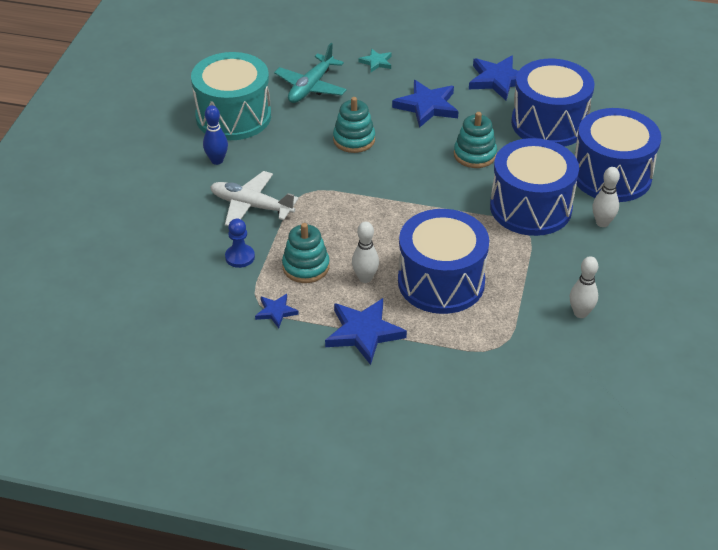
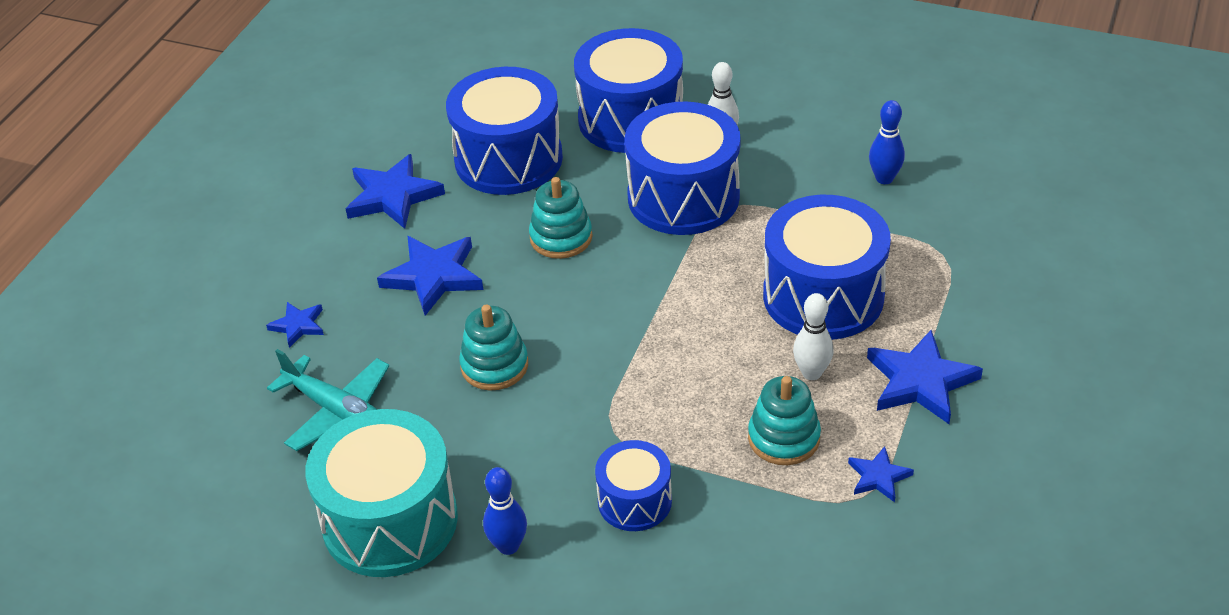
camera: 80 degrees left, 0 degrees up
(240, 257) = (756, 518): blue pawn -> none
(251, 206) = (634, 501): white plane -> blue drum
(376, 62) = (298, 325): turquoise star -> blue star
(580, 313) = (884, 178): white bowling pin -> blue bowling pin

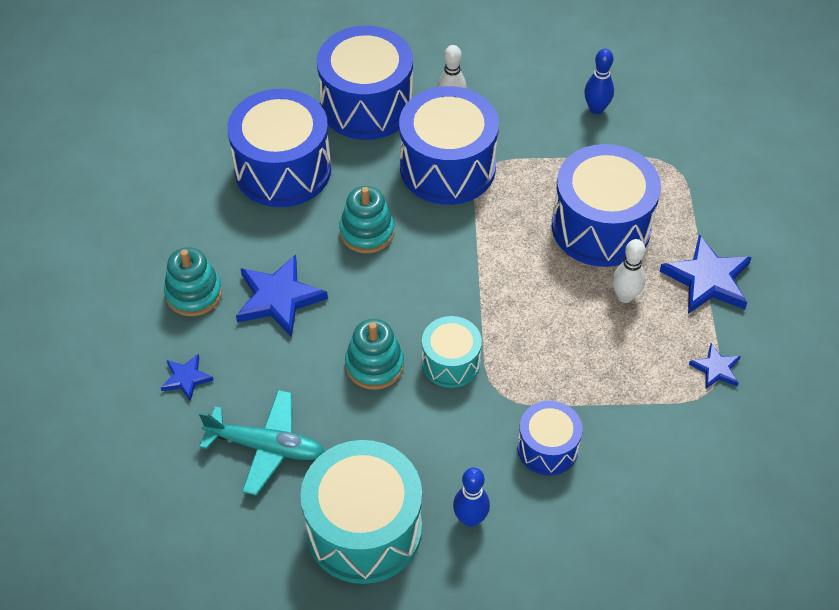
camera: 25 degrees left, 10 degrees up
(392, 196) = (201, 232): blue star -> none
(577, 386) = (450, 362): none -> turquoise drum
(784, 438) = (631, 358): turquoise stacking toy -> turquoise stacking toy (194, 293)

